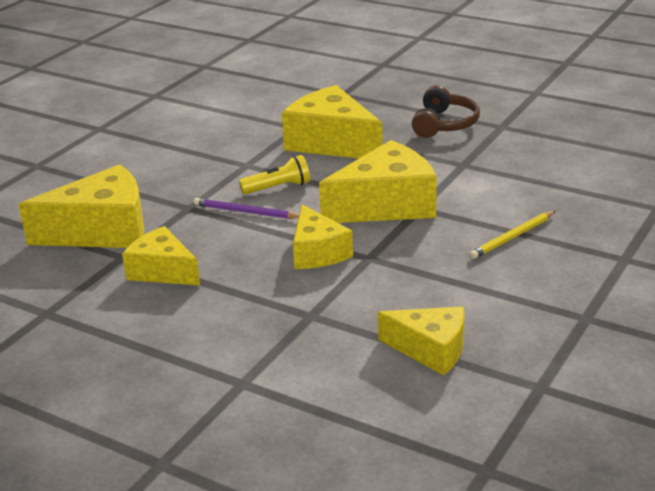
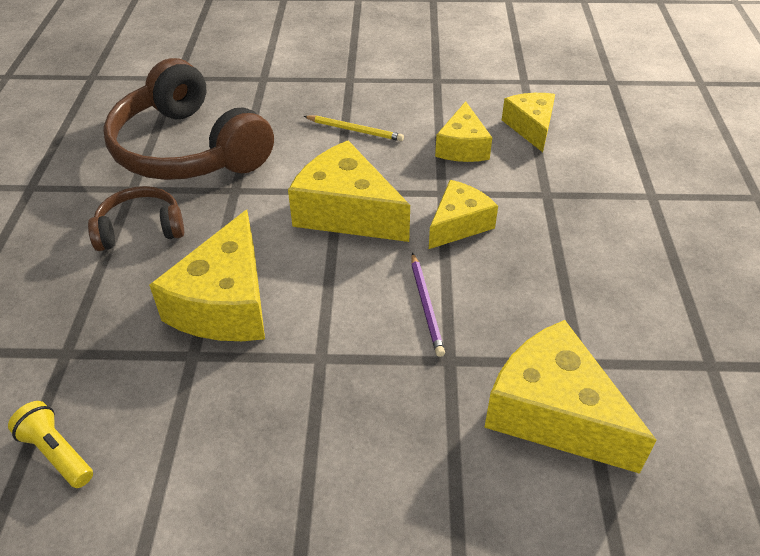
camera: 120 degrees left, 15 degrees up
(162, 271) = (574, 314): yellow cheese -> yellow cheese (462, 147)
(278, 188) = (359, 303): yellow flashlight -> yellow flashlight (57, 453)
(542, 153) = (188, 149): none -> brown headphones

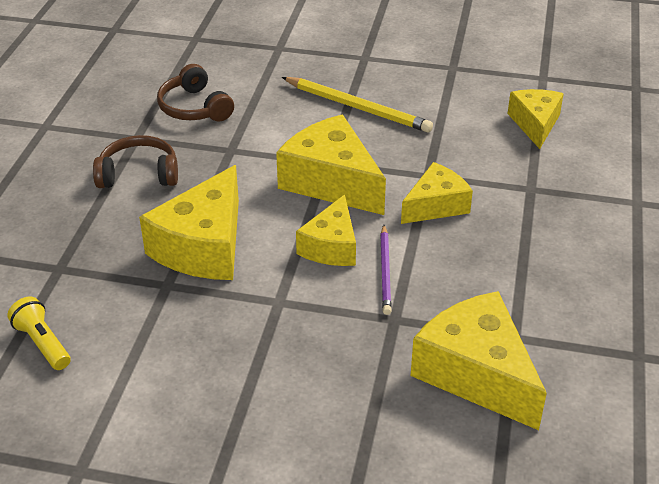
camera: 10 degrees right, 5 degrees down
(188, 149) = (194, 108): brown headphones -> brown headphones, size x0.50
(355, 130) = (358, 107): yellow pencil -> yellow pencil, size x1.61
(462, 147) = (460, 135): yellow cheese -> yellow cheese (331, 246)

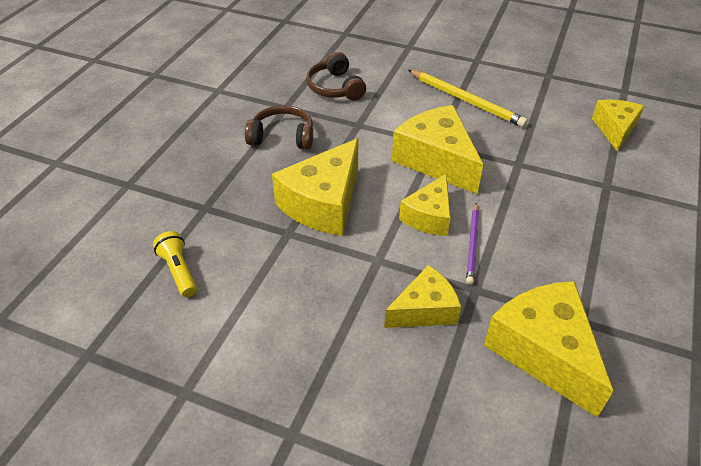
camera: 10 degrees right, 5 degrees up
(435, 205) = (522, 191): yellow cheese -> yellow cheese (424, 310)

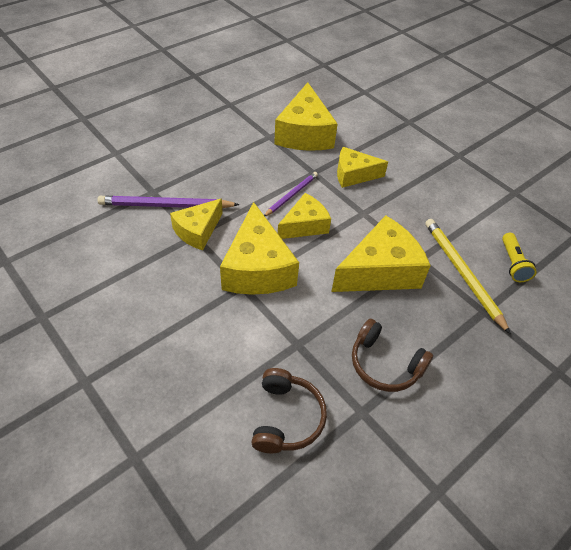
camera: 155 degrees left, 5 degrees up
(466, 100) = (163, 323): yellow pencil -> yellow pencil (462, 273)
(576, 178) = (166, 205): none -> purple pencil
(615, 129) = (78, 228): yellow cheese -> yellow cheese (198, 231)

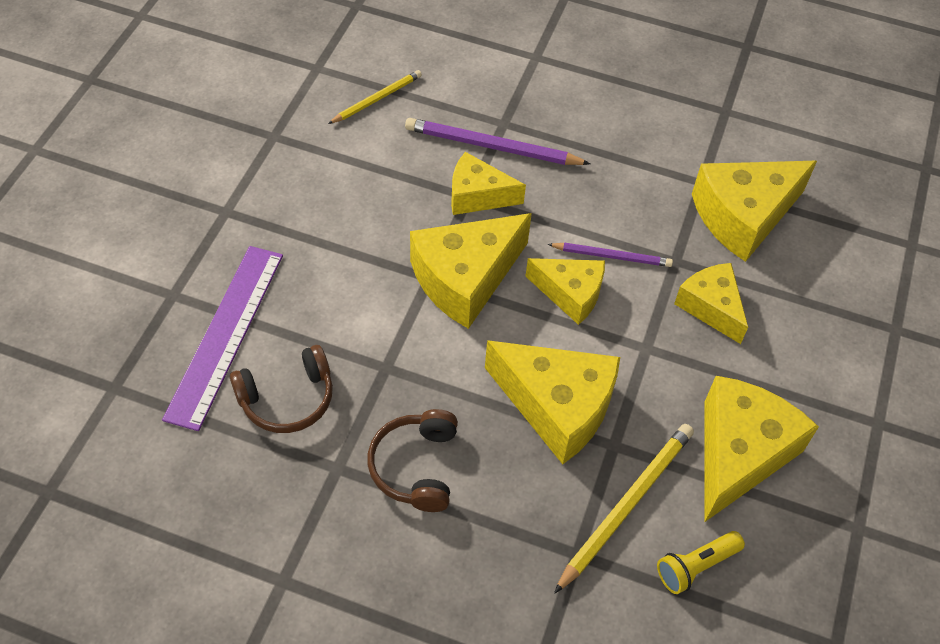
camera: 60 degrees right, 5 degrees up
(69, 242) = (377, 99): none -> yellow pencil
(166, 205) = (492, 147): purple pencil -> purple pencil turned 45 degrees counterclockwise
(201, 435) = (225, 334): none -> purple ruler
(451, 212) = (739, 453): none -> yellow cheese

